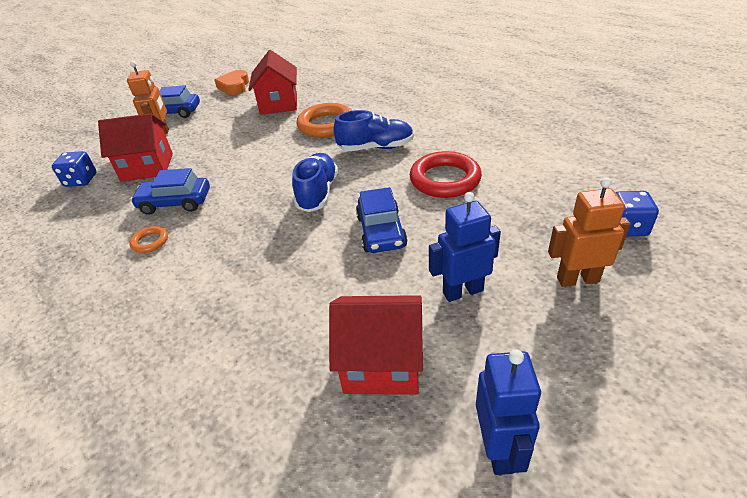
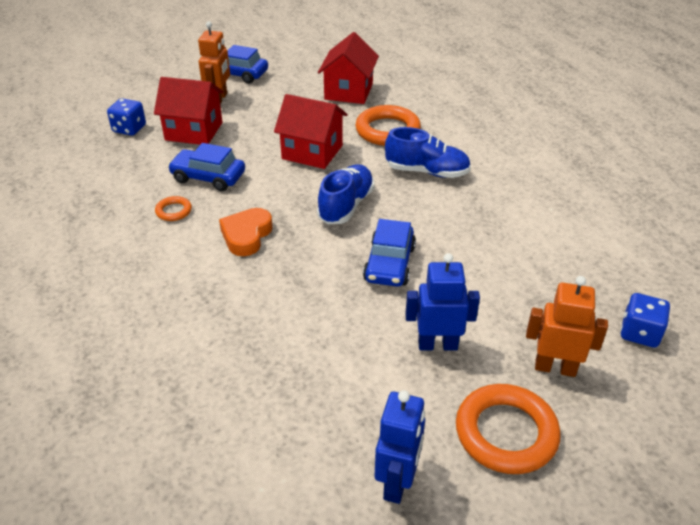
camera: 15 degrees right, 0 degrees up
(234, 86) = (310, 57): orange heart -> orange heart (246, 235)
(381, 363) = (333, 384): red house -> red house (312, 152)
(445, 179) = (480, 228): red ring -> none
(572, 356) = (506, 433): none -> orange ring

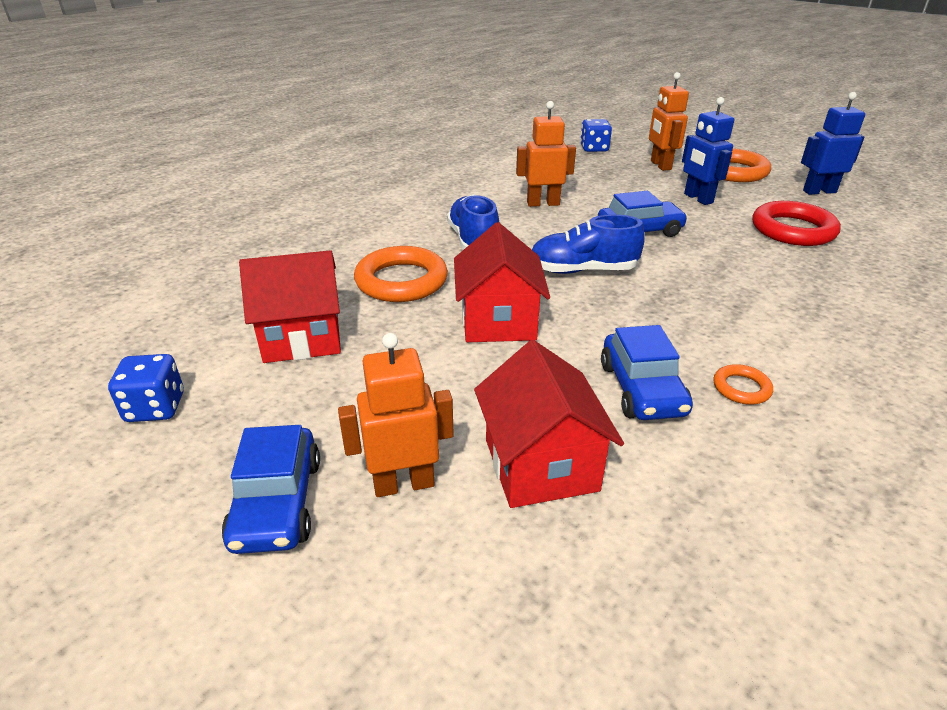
camera: 115 degrees left, 5 degrees down
(129, 129) = (611, 576): blue dice -> blue dice (155, 407)
(246, 235) = (706, 314): orange heart -> none
(322, 374) = (793, 230): none -> red ring
(481, 229) = (543, 203): none -> orange robot

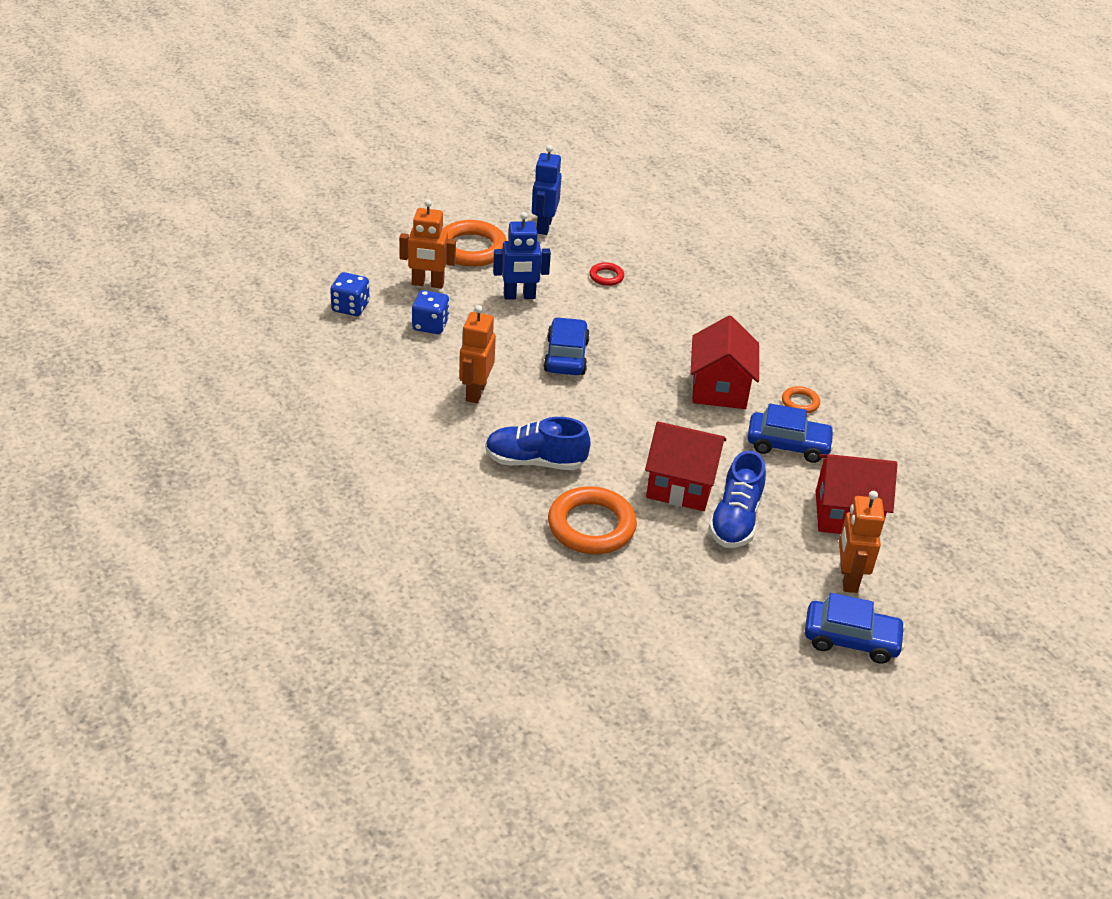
camera: 75 degrees left, 5 degrees up
(155, 407) = (732, 701): blue dice -> blue dice (430, 325)
(302, 337) = (662, 604): red house -> red house (719, 389)
(582, 270) = (621, 414): blue shoe -> blue shoe (735, 520)
(793, 230) = (606, 277): red ring -> red ring, size x0.48

